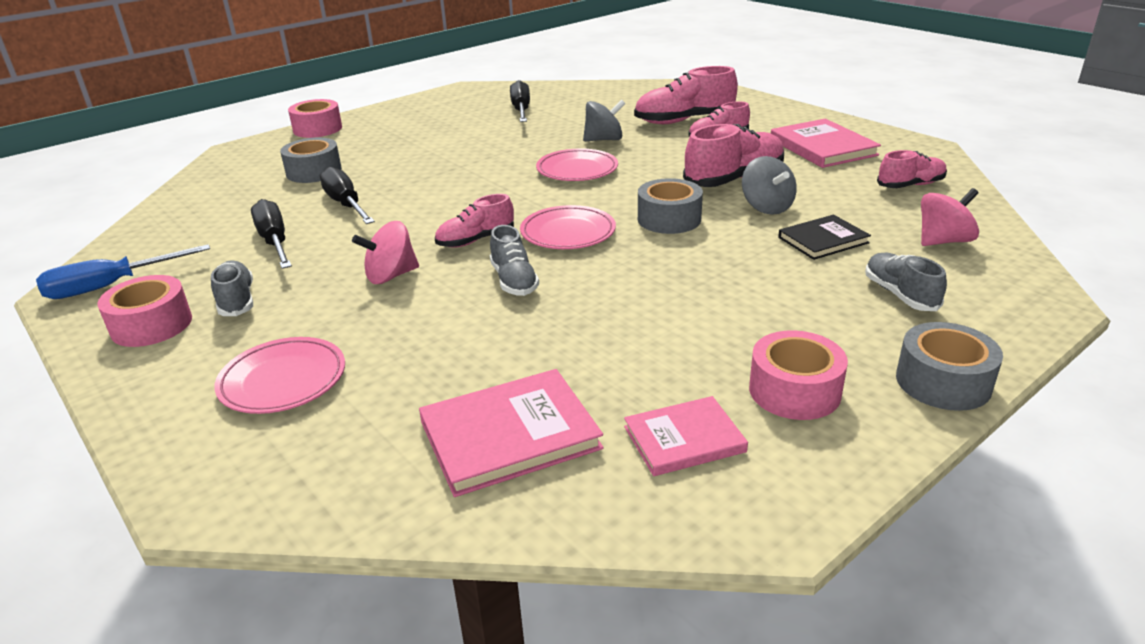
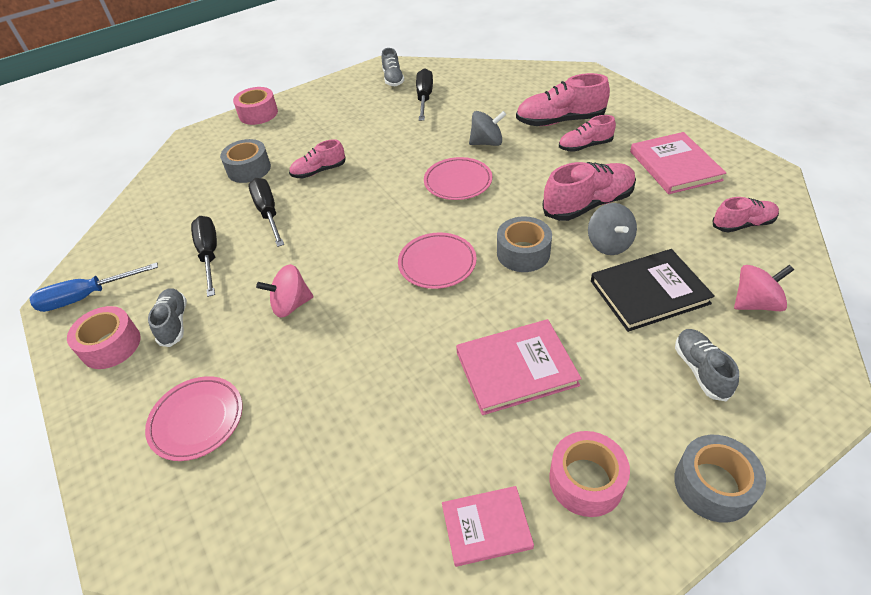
camera: 10 degrees right, 15 degrees up
(476, 240) = (362, 266): pink shoe -> pink shoe (319, 171)
(510, 435) = (354, 504): pink book -> pink book (516, 368)
(514, 281) = (385, 320): grey shoe -> grey shoe (393, 79)
(823, 240) = (649, 292): black book -> black book, size x1.55

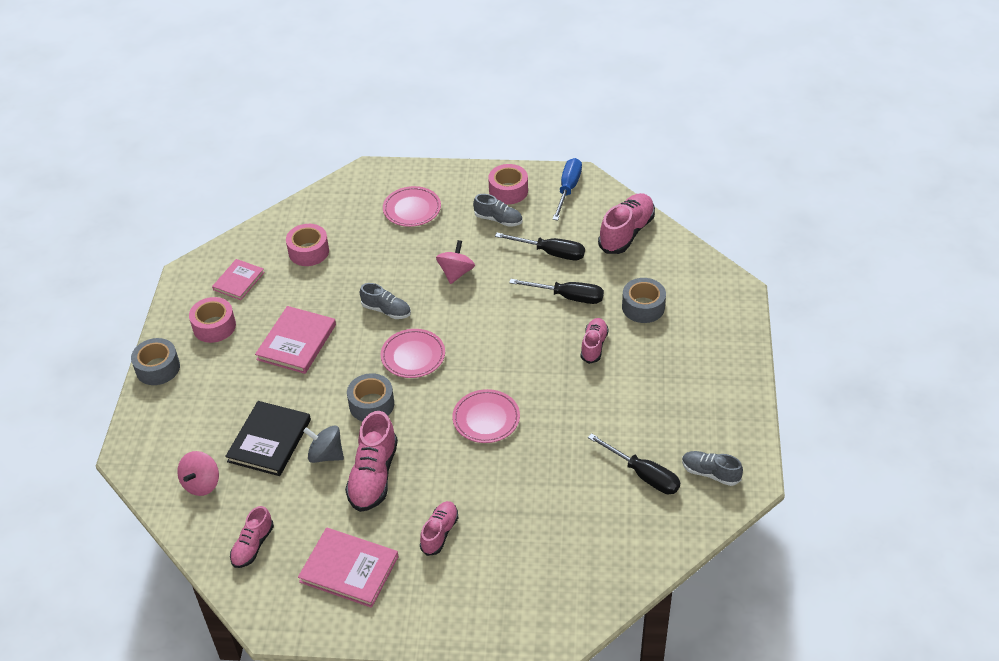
camera: 125 degrees right, 0 degrees up
(258, 114) = (739, 345): pink tape -> pink tape (309, 251)
(487, 143) = (518, 471): grey spinning top -> none
(560, 121) = (494, 546): pink shoe -> pink shoe (626, 233)
(701, 370) = (202, 416): grey shoe -> grey shoe (386, 310)

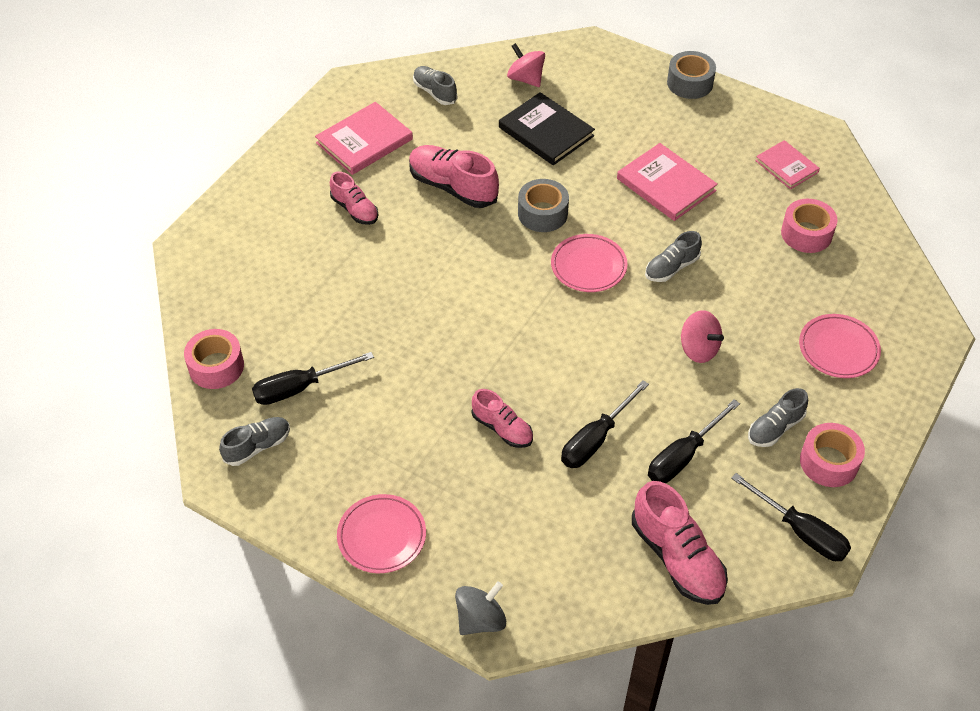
camera: 115 degrees right, 5 degrees up
(214, 326) = (726, 133): pink tape -> pink tape (216, 366)
(253, 546) = (435, 92): pink shoe -> grey shoe
(326, 455) = (501, 163): grey spinning top -> grey spinning top (480, 619)
(486, 419) = (463, 292): pink plate -> pink plate (382, 536)
(568, 189) = (800, 531): blue screwdriver -> black screwdriver
(643, 307) = (532, 508): grey tape -> none

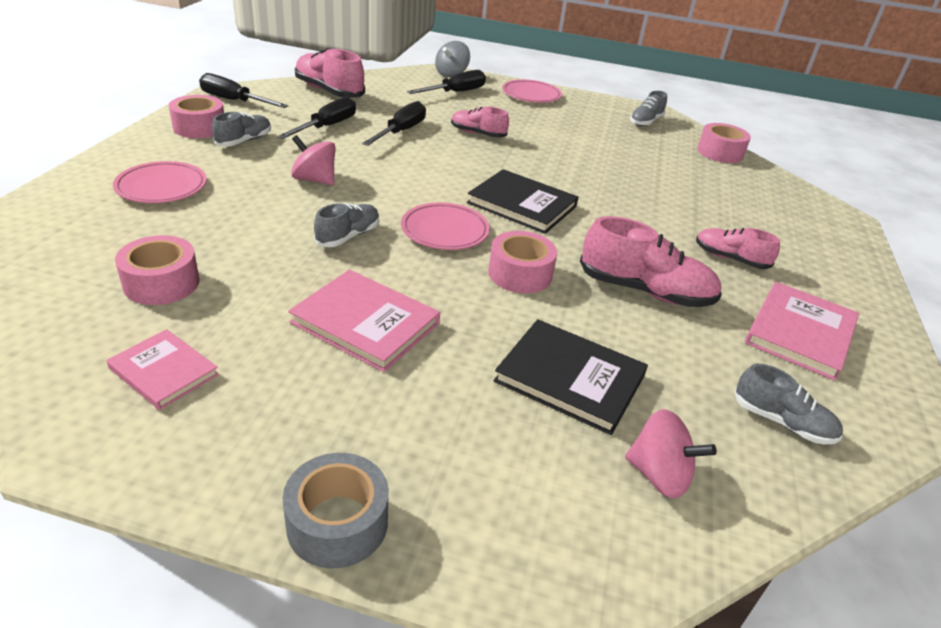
camera: 160 degrees right, 15 degrees down
(300, 388) = (647, 145): black screwdriver -> black screwdriver (455, 92)
(505, 294) = (522, 205): none -> black book
(542, 213) = (520, 274): grey tape -> pink tape

